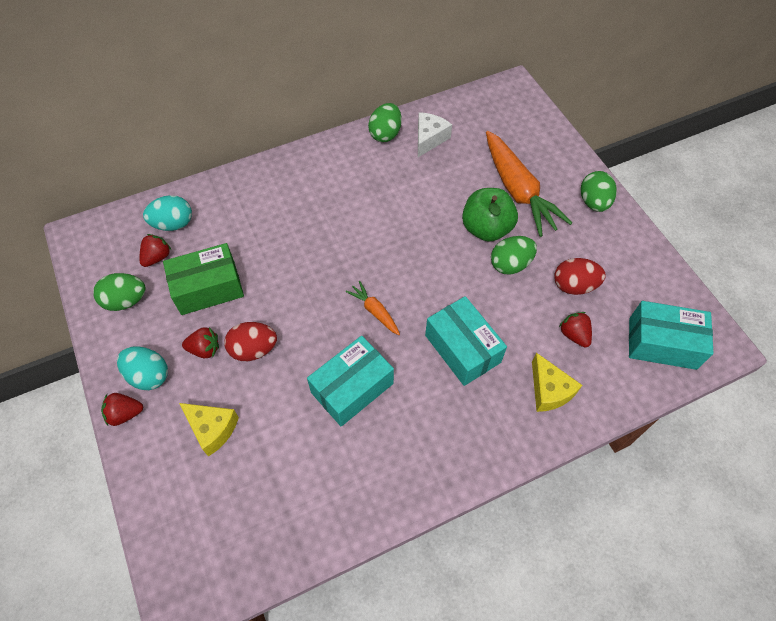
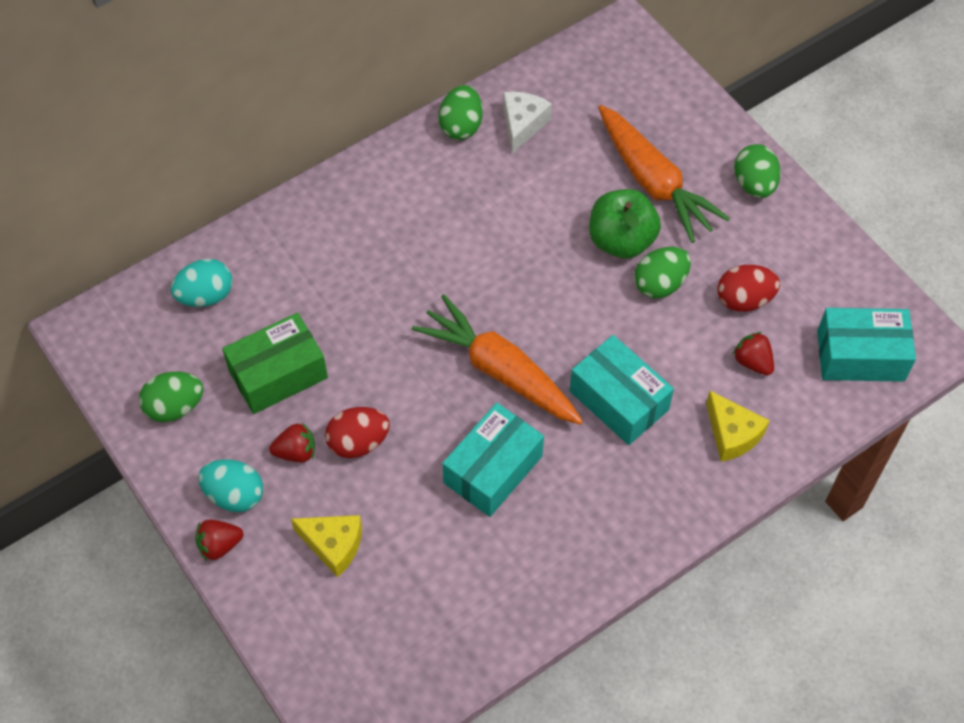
camera: 10 degrees left, 0 degrees up
(157, 257) = (198, 344): red strawberry -> none
(375, 311) = (500, 371): orange carrot -> orange carrot, size x2.12

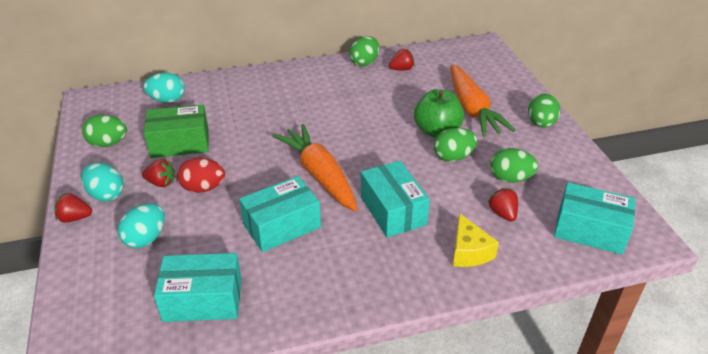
camera: 20 degrees right, 20 degrees down
(333, 545) = (146, 238): yellow cheese -> turquoise egg
(456, 605) = (203, 300): none -> turquoise box
(522, 125) = (401, 69): white cheese -> red strawberry
(744, 300) = (510, 178): red egg -> green egg

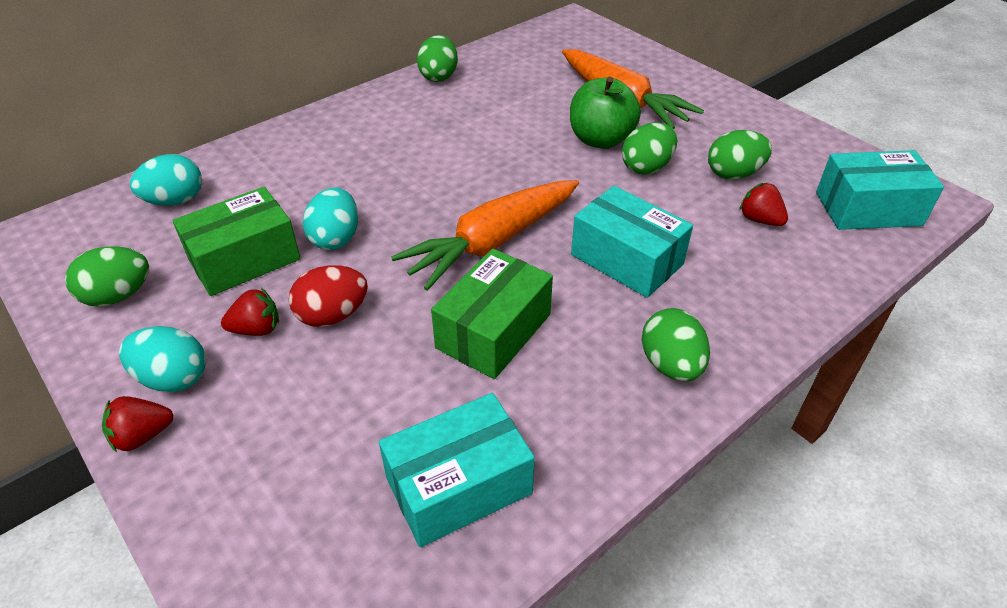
camera: 25 degrees left, 5 degrees up
(146, 238) = (295, 425): turquoise egg -> turquoise egg (335, 238)
(282, 226) = (493, 331): turquoise box -> green box
(319, 175) = (492, 242): orange carrot -> orange carrot turned 75 degrees counterclockwise
(401, 69) = (494, 73): red strawberry -> none
(469, 251) = (760, 281): yellow cheese -> none
(541, 124) = (714, 98): green egg -> green egg (671, 365)

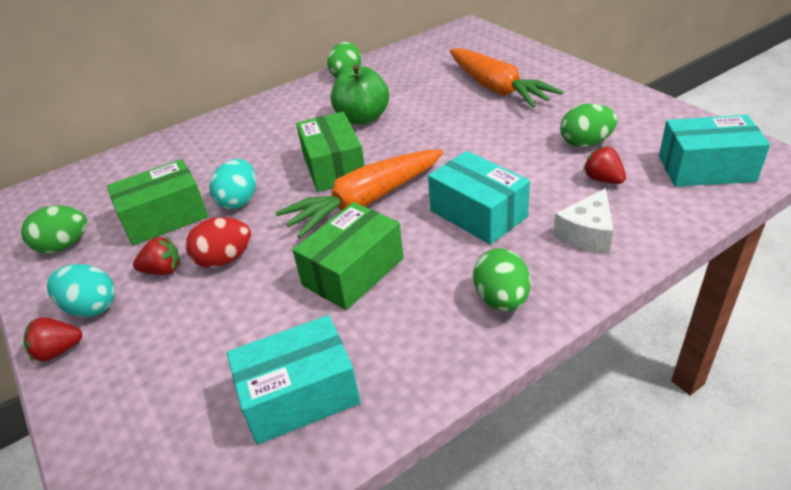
camera: 10 degrees right, 5 degrees down
(175, 200) = (122, 175): turquoise egg -> none
(445, 197) = (333, 167): none -> green box
(600, 140) = (473, 119): green apple -> green apple (362, 118)
(646, 167) = (509, 140): green egg -> none
(752, 285) = (587, 234): none -> white cheese

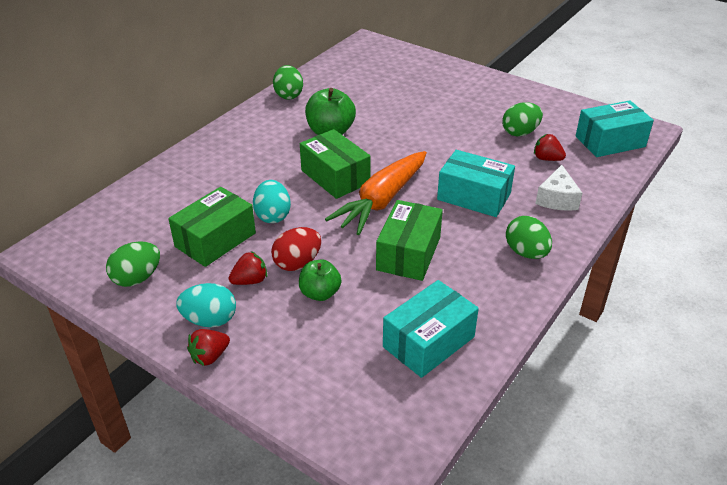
camera: 25 degrees left, 0 degrees up
(222, 301) = (320, 293): none -> green apple
(496, 88) = (427, 95): orange carrot -> none

